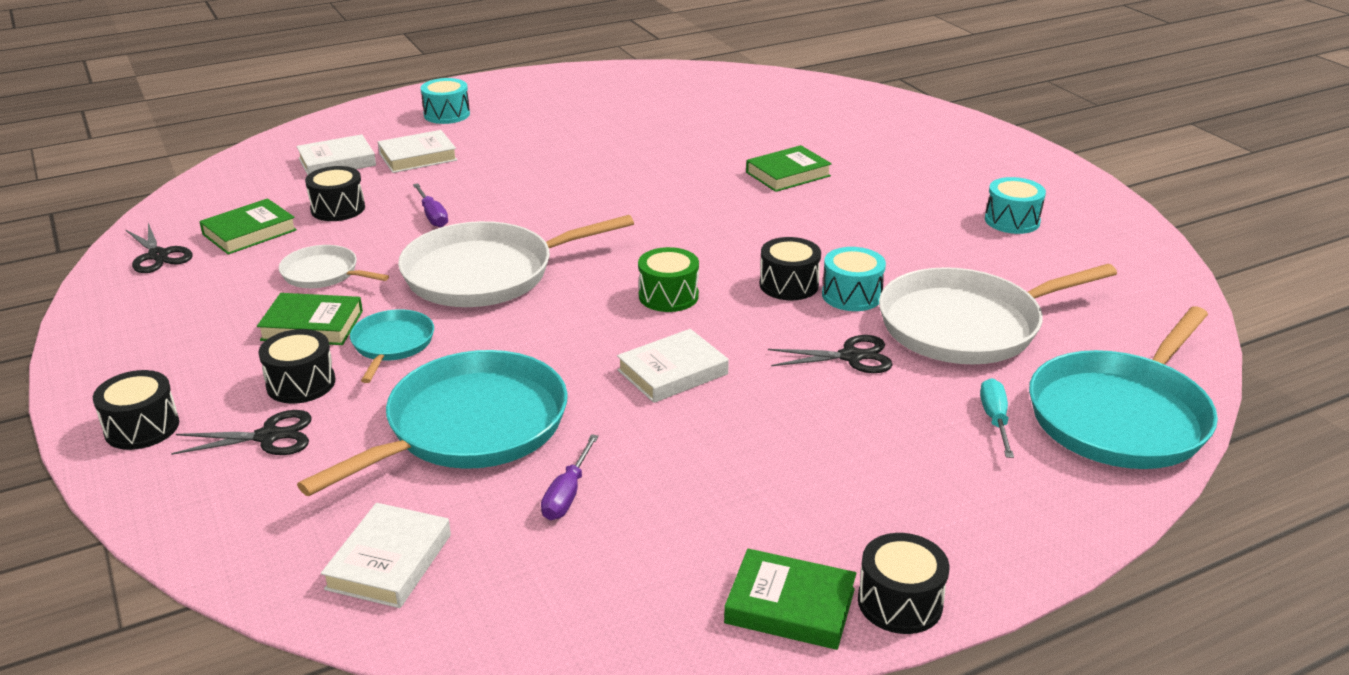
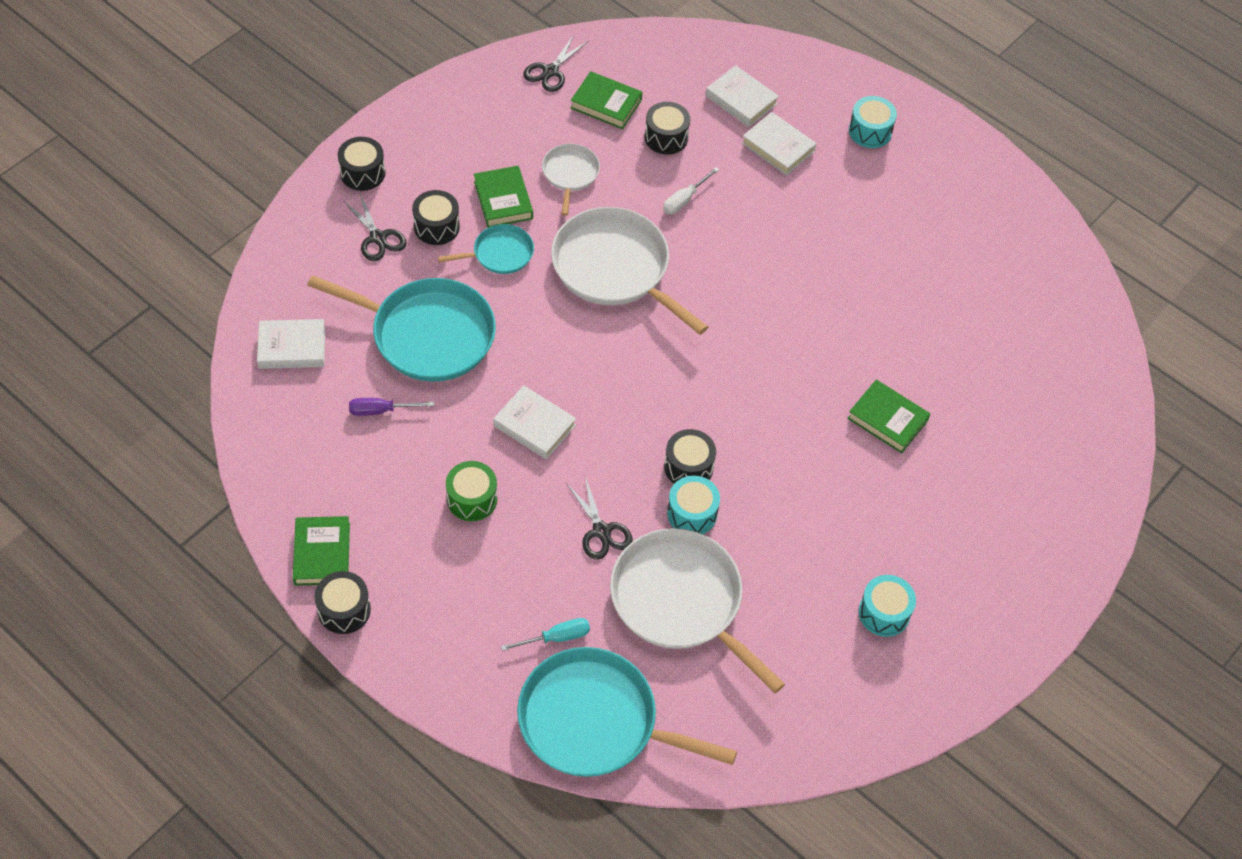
camera: 65 degrees right, 25 degrees up
(432, 216) = (684, 200): purple screwdriver -> white screwdriver
(668, 296) = (635, 392): green drum -> green drum (472, 499)

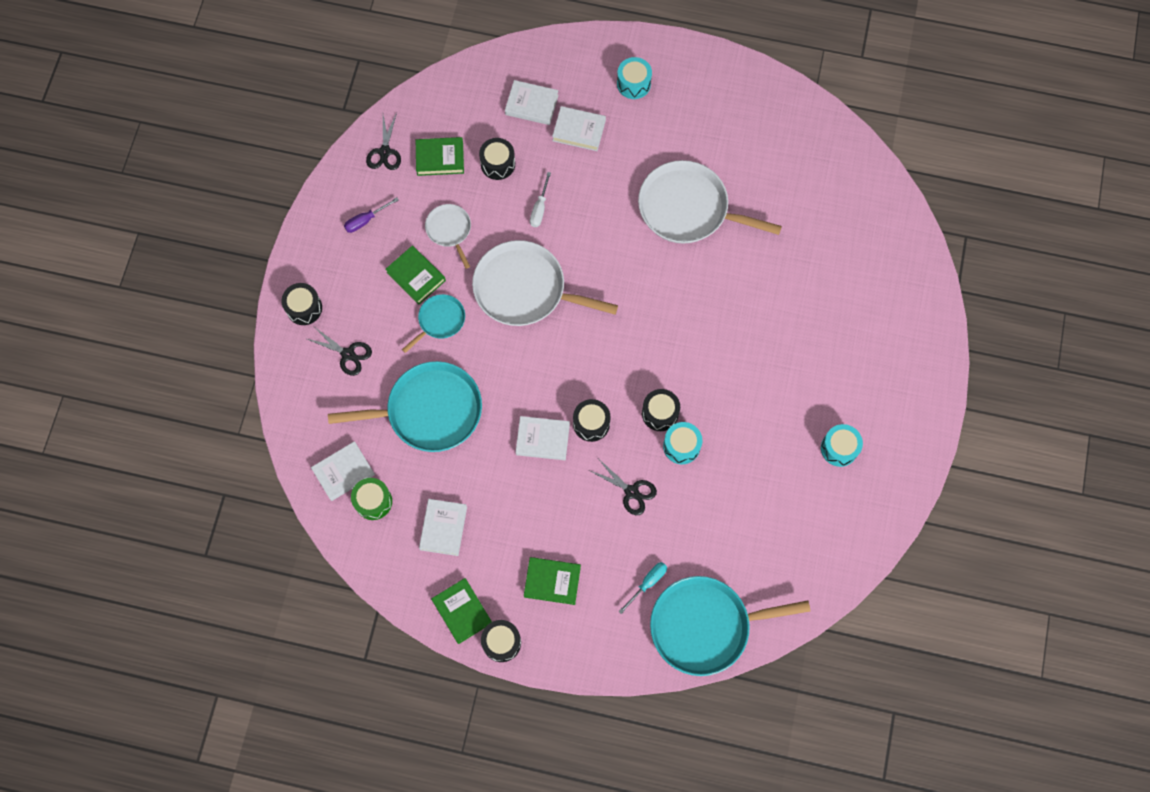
camera: 25 degrees left, 15 degrees up
(361, 458) = (443, 528): none -> white book
(381, 410) = (434, 485): purple screwdriver -> purple screwdriver (366, 220)
(436, 227) = (383, 323): black drum -> black drum (591, 423)
(472, 499) = (534, 516): green drum -> green drum (373, 501)
(681, 601) = (710, 513): white pan -> white pan (688, 208)
(887, 419) = (766, 306): green book -> green book (552, 581)

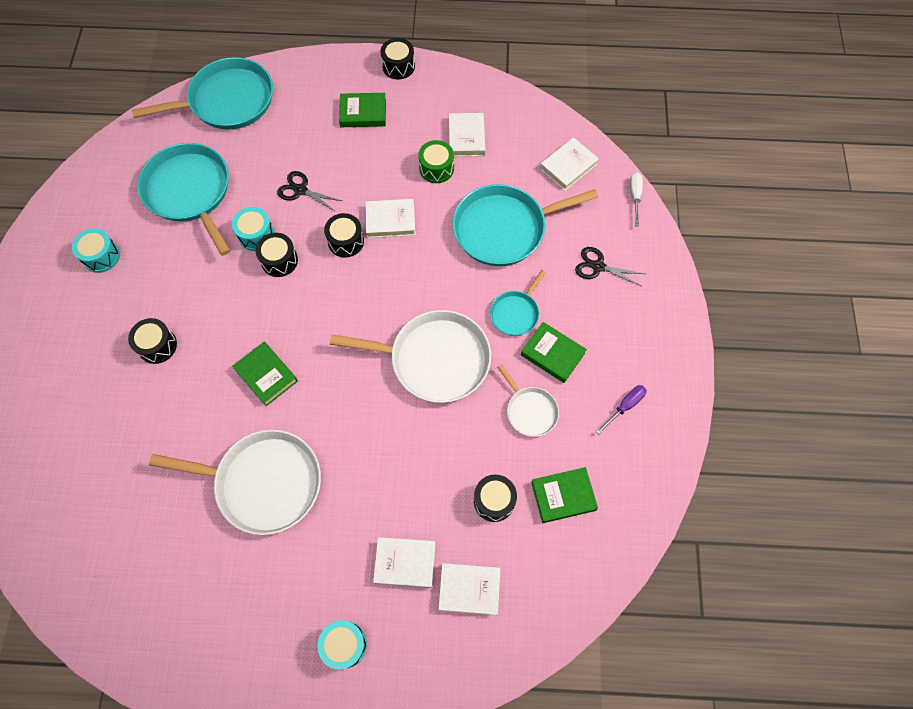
camera: 170 degrees right, 5 degrees down
(304, 308) = (657, 303): black drum -> black drum (157, 346)
(373, 501) = (534, 148): green drum -> green drum (436, 168)
(385, 152) = (629, 492): black scissors -> none
(462, 611) = (436, 82): green book -> green book (266, 375)
(539, 208) = (435, 454): white screwdriver -> white screwdriver (635, 197)
(647, 583) = (279, 123): turquoise screwdriver -> none
(749, 509) = (190, 192): none -> turquoise pan

